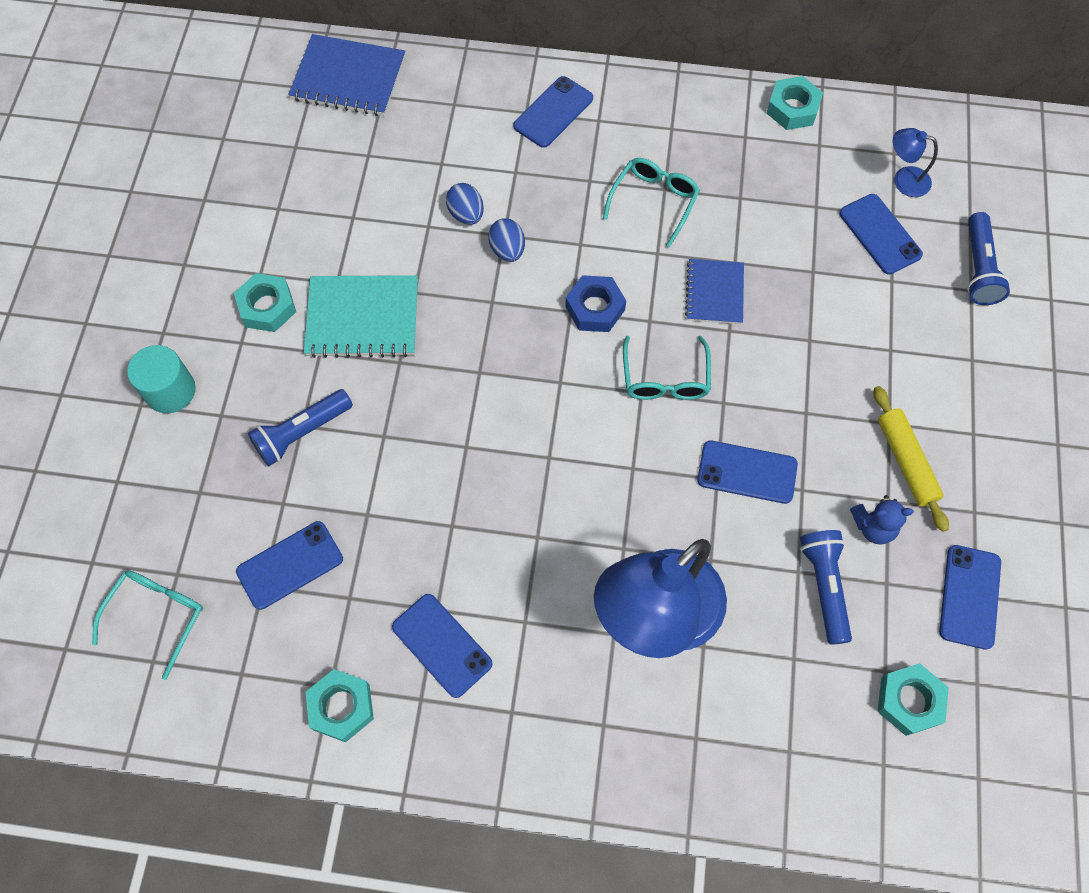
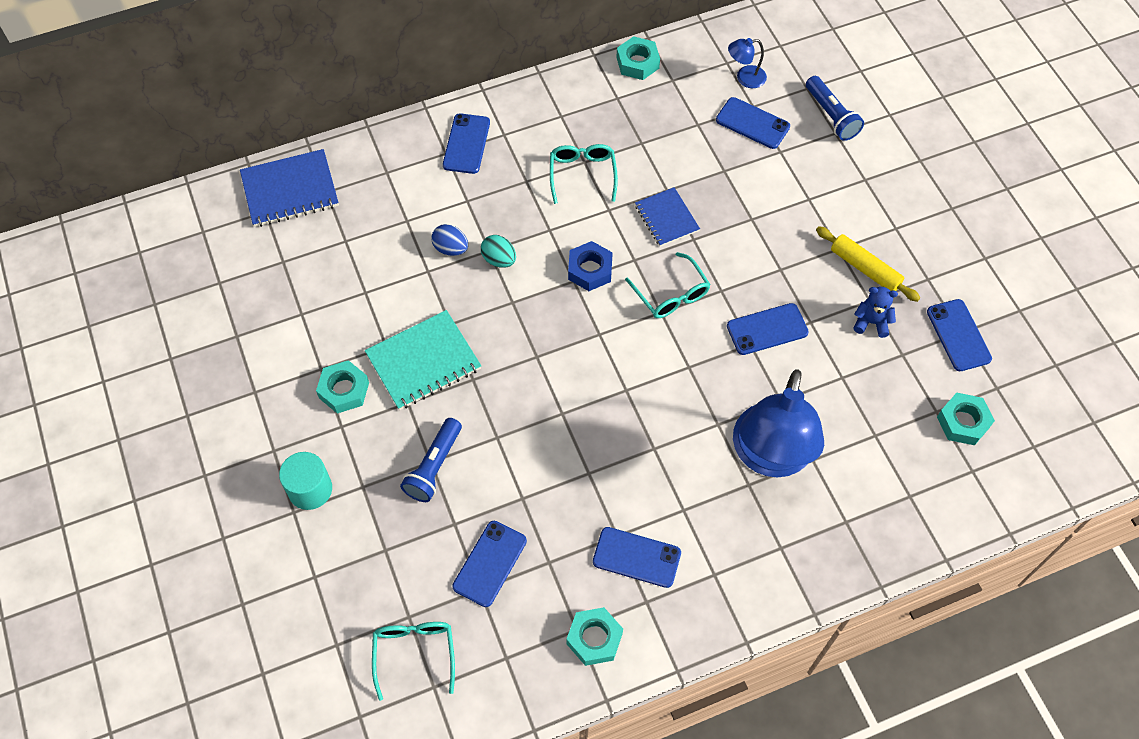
camera: 30 degrees left, 5 degrees down
(507, 250) = (499, 259): blue egg -> turquoise egg
(824, 586) = (864, 378): blue flashlight -> none
(873, 527) = (871, 322): blue teddy bear -> blue teddy bear turned 135 degrees counterclockwise

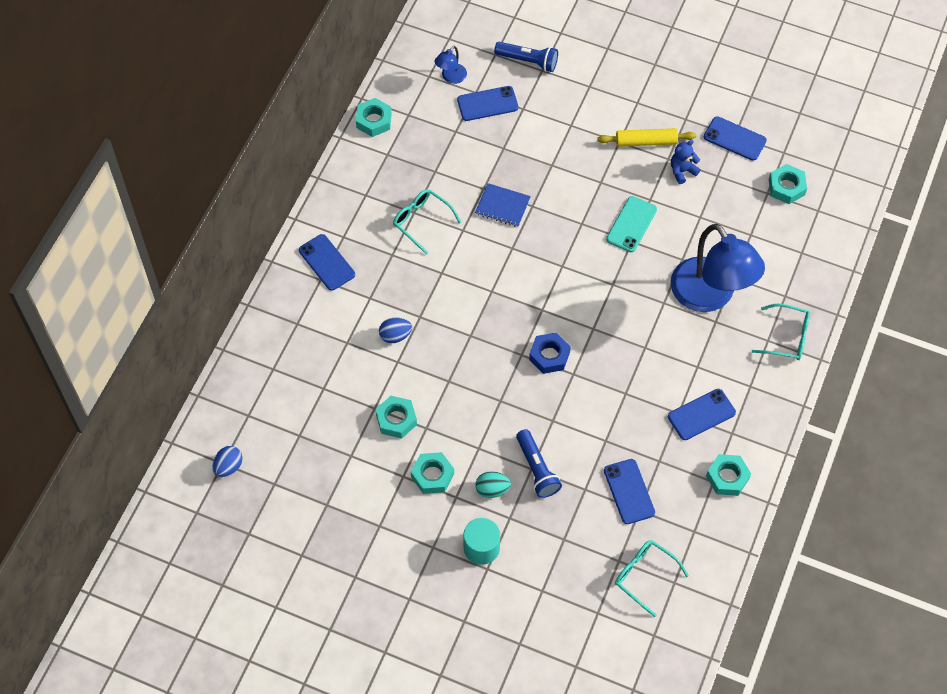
camera: 45 degrees left, 0 degrees up
(203, 238) = (228, 467): none -> blue egg
(290, 190) = (248, 388): blue notebook -> none
(370, 317) = (396, 419): none -> turquoise nut
(423, 362) = (459, 416): turquoise notebook -> none
(499, 259) = (432, 317): turquoise egg -> turquoise egg (492, 489)
(590, 270) = (493, 276): blue nut -> blue nut (549, 356)
(671, 294) = (556, 250): turquoise glasses -> turquoise glasses (787, 337)
(767, 329) = (631, 224): blue phone -> turquoise phone

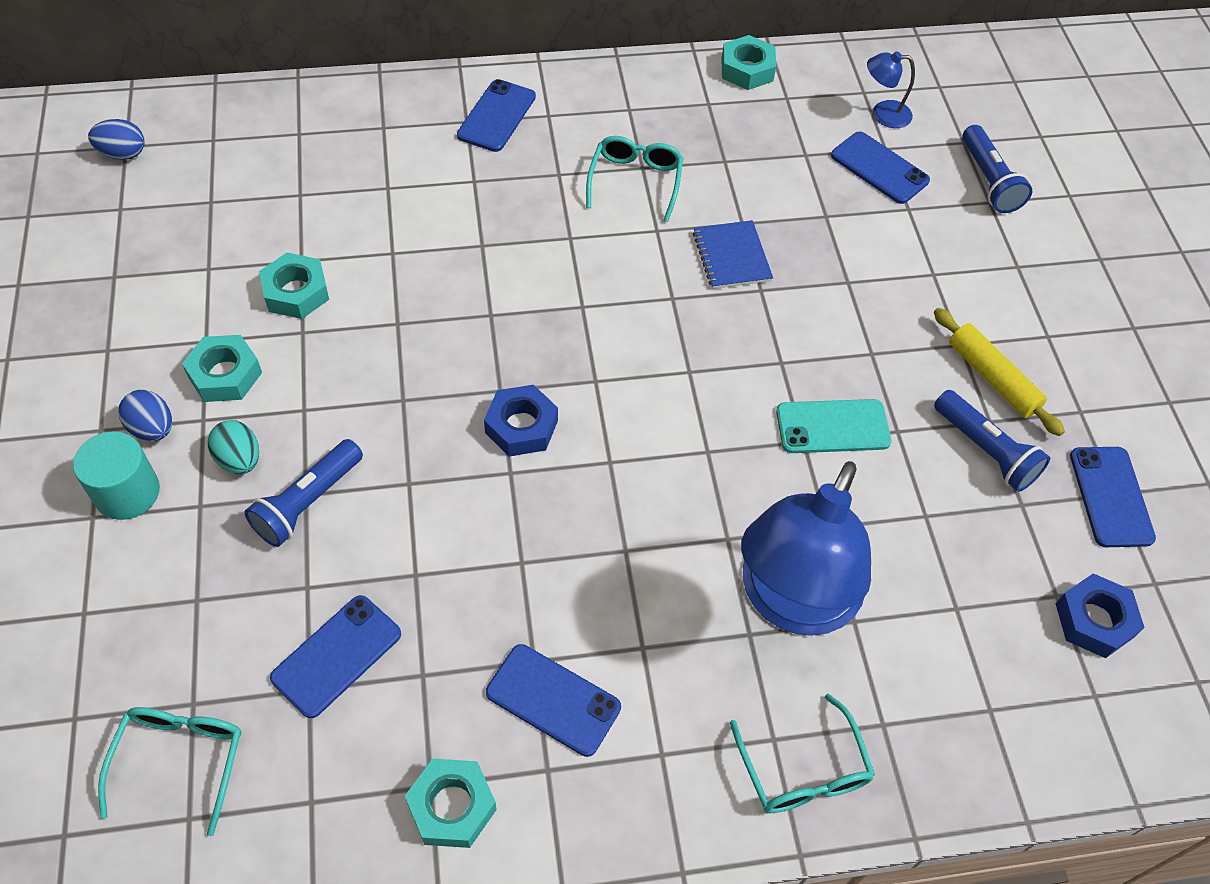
camera: 55 degrees right, 5 degrees down
(395, 336) = (432, 232): blue egg -> blue egg (152, 428)
(682, 171) = (985, 451): blue teddy bear -> blue flashlight
(786, 187) = (1094, 620): turquoise nut -> blue nut

